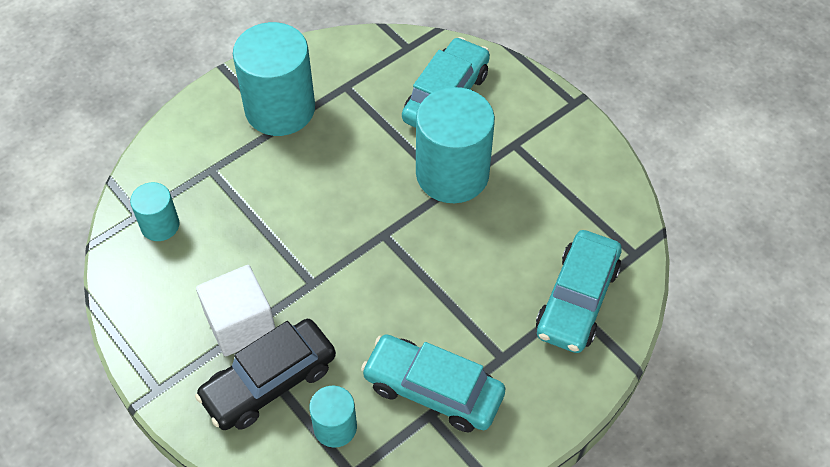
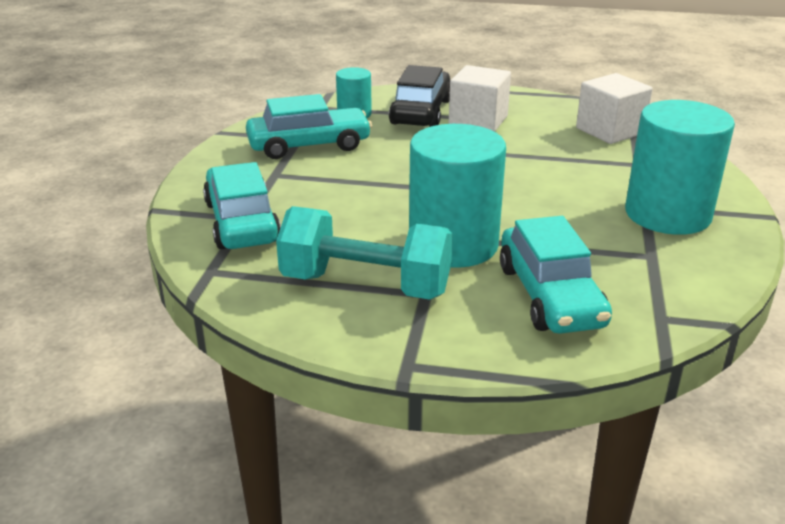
camera: 140 degrees right, 25 degrees down
(160, 225) = (610, 131): turquoise cylinder -> white cube
(544, 174) = (366, 285): none -> turquoise dumbbell

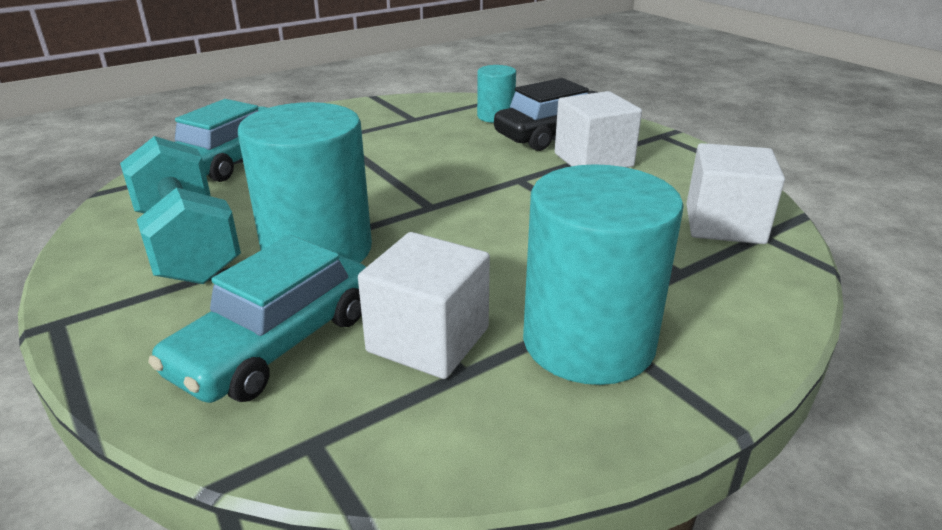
camera: 45 degrees right, 0 degrees up
(309, 145) = (406, 126): turquoise car -> none
(609, 252) = (428, 340): none -> white cube

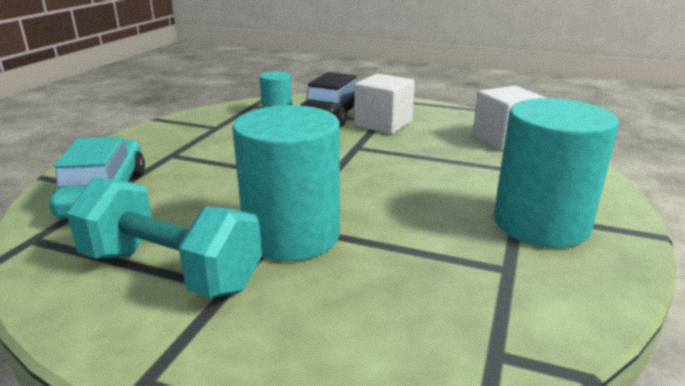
camera: 35 degrees left, 5 degrees down
(276, 343) = (367, 307): turquoise car -> none
(428, 340) = (459, 260): white cube -> none

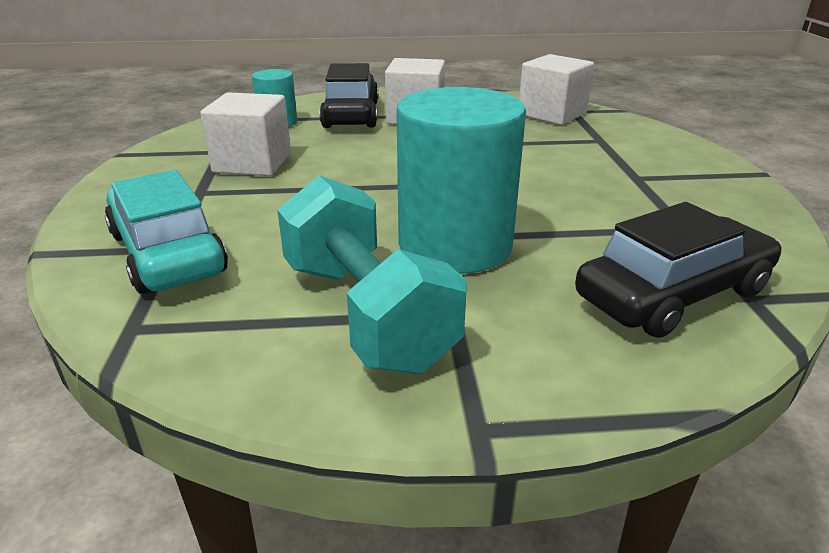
camera: 25 degrees left, 5 degrees up
(171, 270) = (366, 313): turquoise dumbbell -> turquoise dumbbell turned 60 degrees clockwise
(226, 140) = (252, 163): none -> white cube
(422, 327) = (673, 294): none -> black car
(541, 223) = (666, 183): turquoise cylinder -> none

